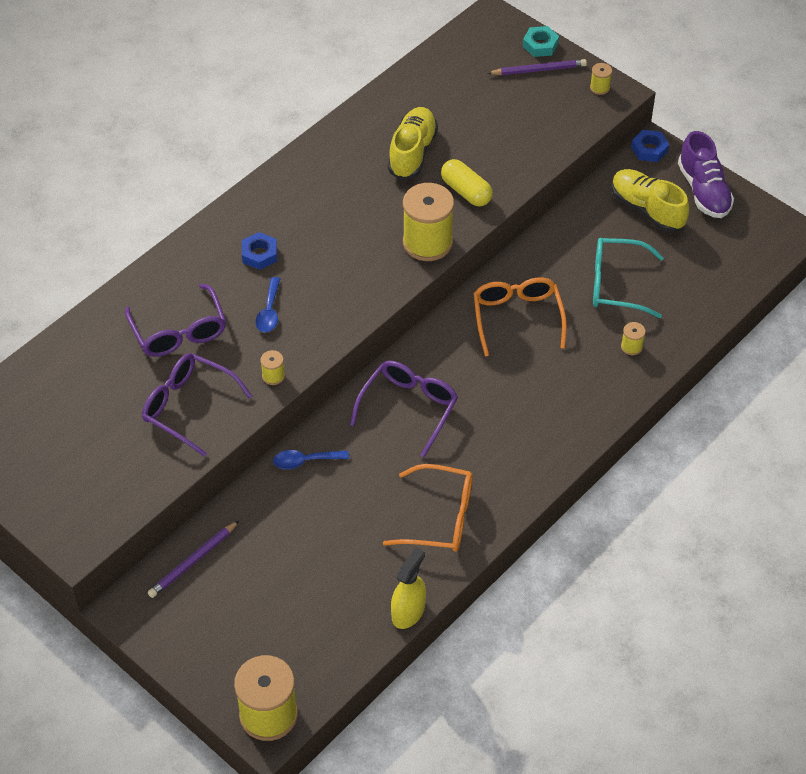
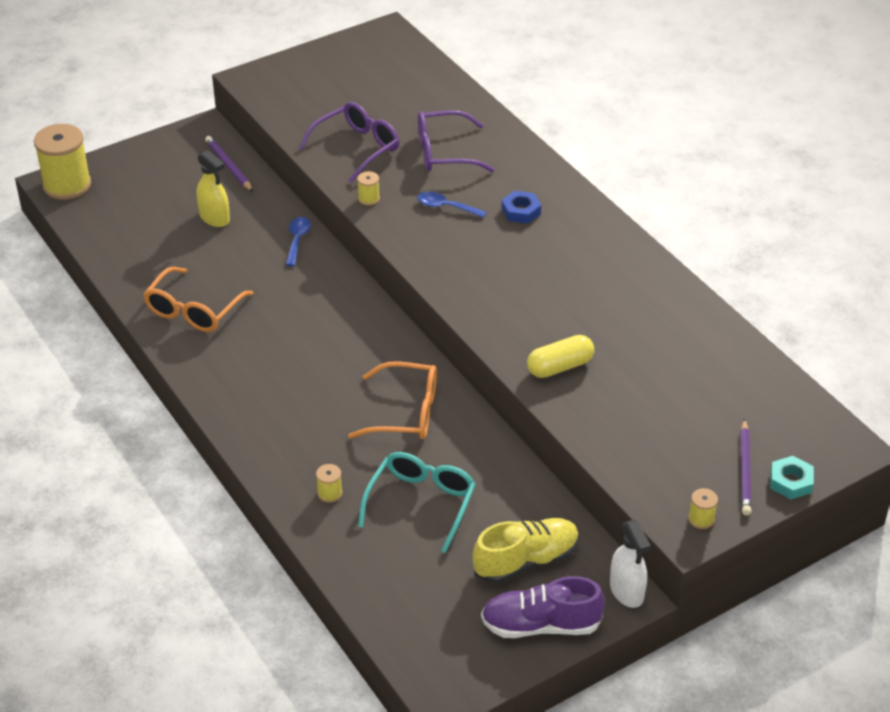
camera: 105 degrees right, 10 degrees down
(408, 408) = (325, 313): purple glasses -> none
(408, 612) = (110, 274): yellow spray bottle -> yellow spray bottle (214, 218)
(412, 152) = (631, 337): yellow shoe -> none
(427, 242) = (495, 324): yellow spool -> none
(649, 149) = (627, 591): blue nut -> white spray bottle

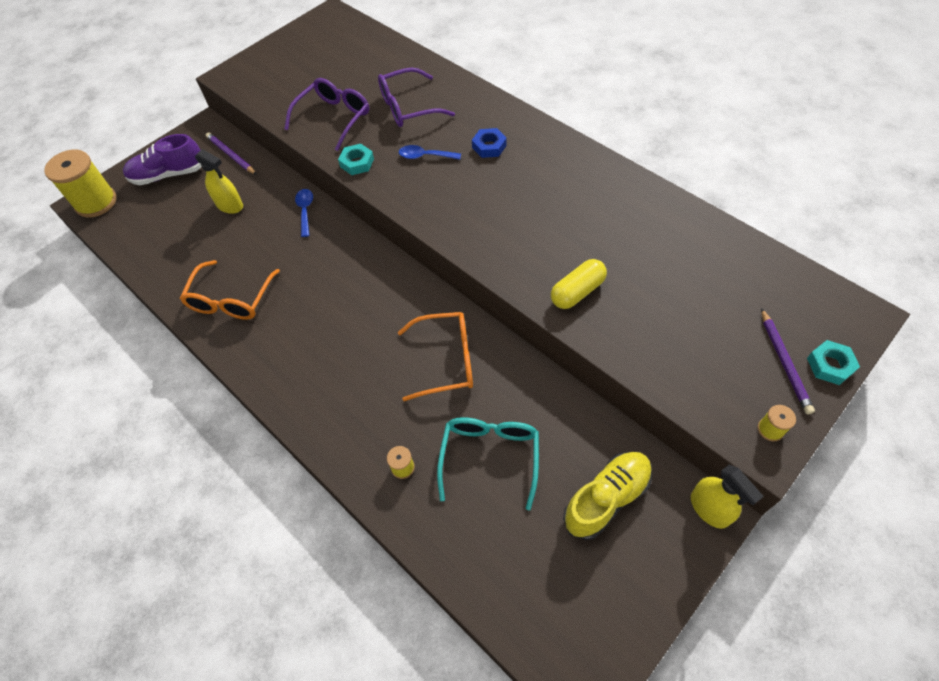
camera: 10 degrees left, 15 degrees up
(369, 199) = (357, 163): yellow spool -> turquoise nut
(541, 625) = (647, 572): purple shoe -> purple shoe (168, 174)
(627, 591) = (709, 508): white spray bottle -> yellow spray bottle

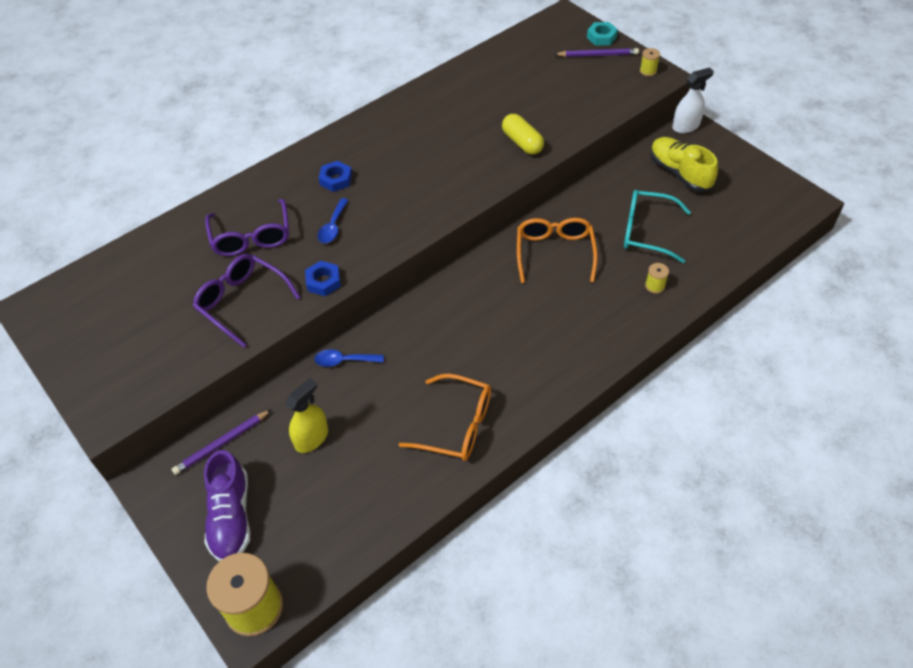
camera: 85 degrees left, 5 degrees down
(357, 163) = (323, 281): turquoise nut -> blue nut
(709, 508) = (686, 126): yellow spray bottle -> white spray bottle

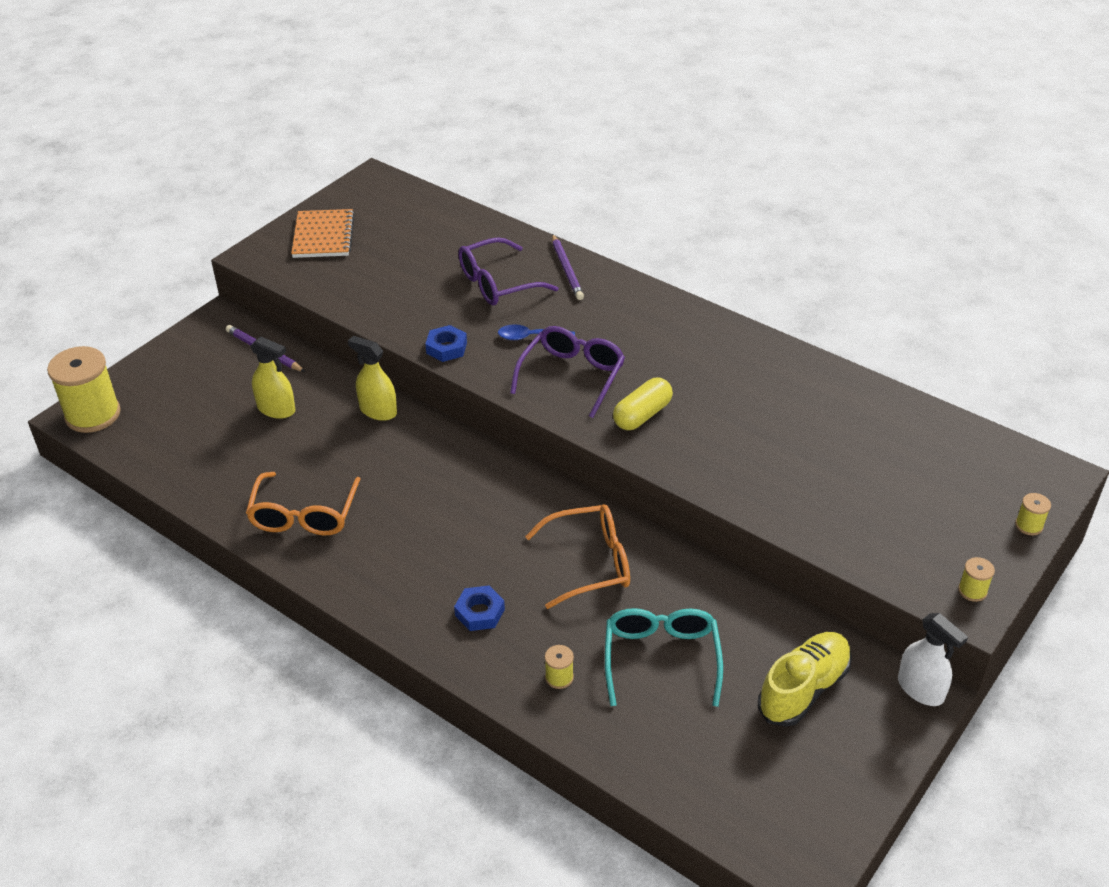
camera: 75 degrees right, 10 degrees down
(107, 356) = (323, 236): none -> orange notebook
(231, 517) = (184, 377): purple shoe -> none
(242, 302) = (405, 299): purple glasses -> purple glasses (572, 376)
(336, 179) = (607, 323): blue nut -> blue nut (479, 612)
(344, 361) = (378, 411): blue spoon -> yellow spray bottle
(522, 142) = (739, 471): yellow capsule -> yellow capsule (642, 415)
(597, 55) = (979, 526): purple pencil -> purple pencil (566, 269)
(601, 37) = (1029, 525): turquoise nut -> yellow spool

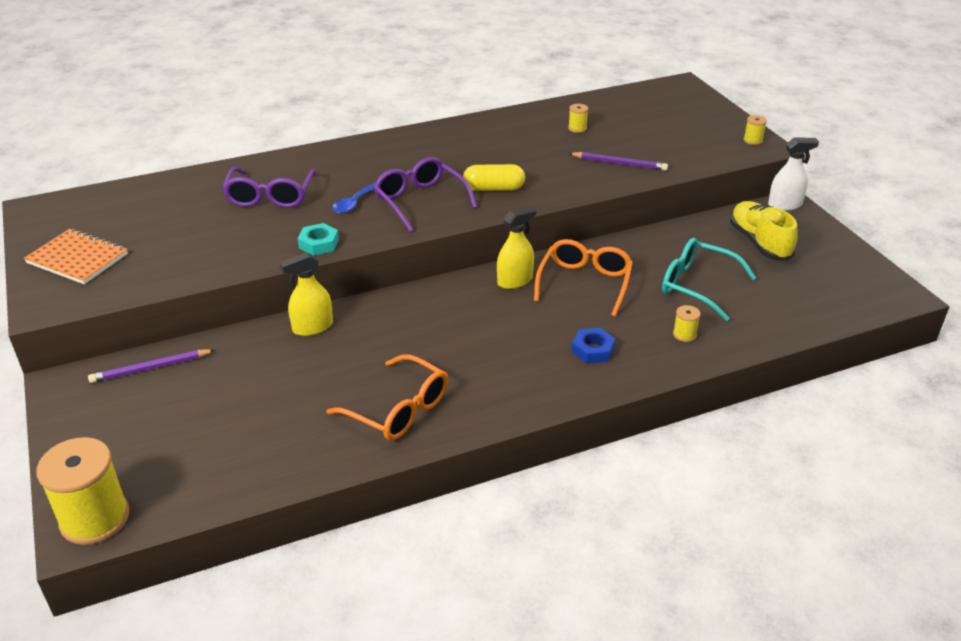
camera: 60 degrees left, 5 degrees down
(276, 409) = (241, 385): yellow spray bottle -> yellow spray bottle (515, 281)
(446, 348) = (319, 244): blue nut -> turquoise nut
(566, 269) = (295, 163): purple pencil -> purple pencil (619, 163)
(642, 415) = (494, 188): yellow capsule -> yellow capsule turned 75 degrees counterclockwise
(1029, 525) = (714, 107): yellow spool -> yellow spool (577, 128)

